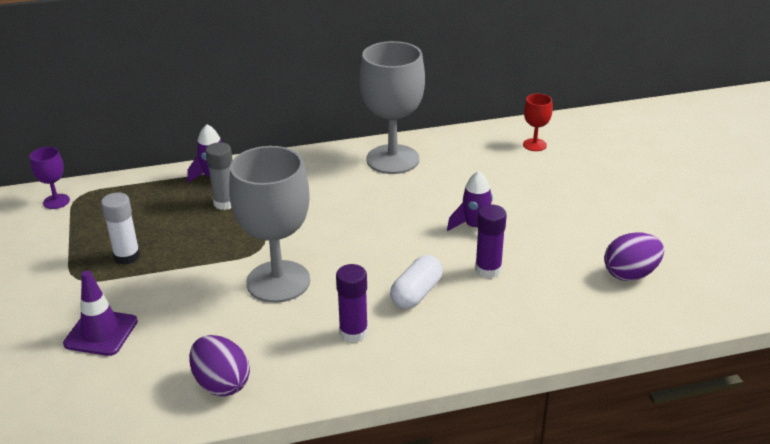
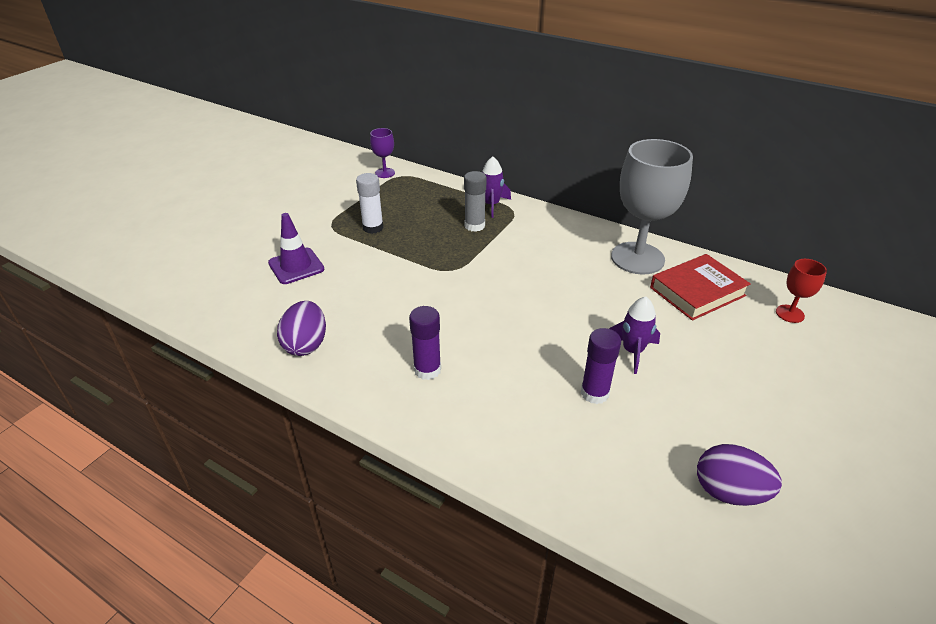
camera: 45 degrees right, 5 degrees up
(278, 281) = (432, 299): grey goblet -> none
(416, 293) = (511, 372): white capsule -> none
(463, 161) = (697, 292): none -> red book

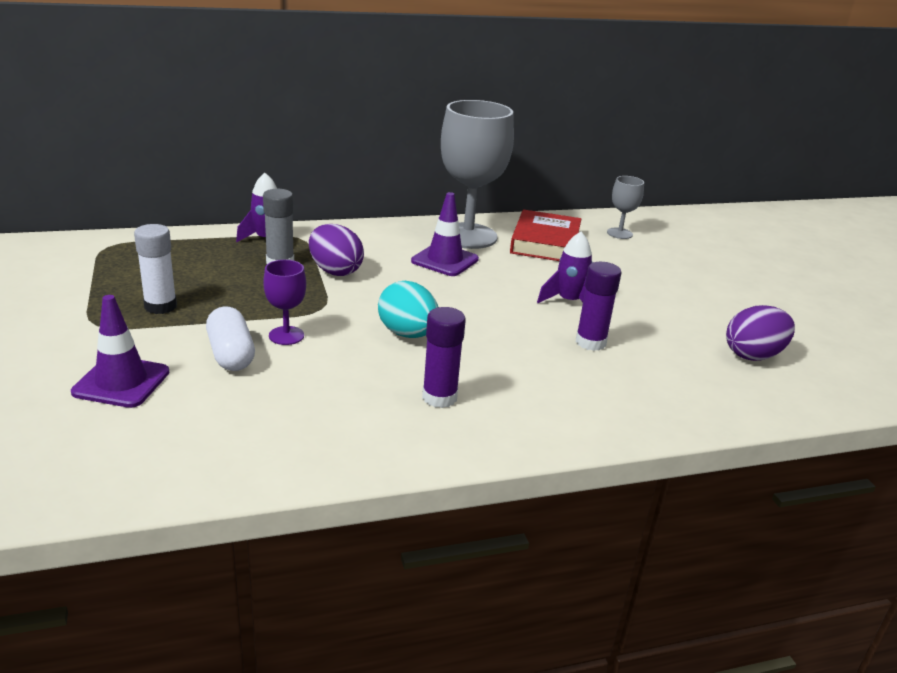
camera: 50 degrees left, 10 degrees down
(306, 344) = (275, 445): purple egg -> purple egg (335, 271)
(363, 276) = (231, 354): none -> white capsule
(385, 173) = (80, 250): purple goblet -> purple goblet (286, 335)
(475, 315) = (407, 334): none -> turquoise egg
(587, 271) = (445, 260): none -> purple traffic cone
(790, 314) = (619, 233): red goblet -> grey goblet

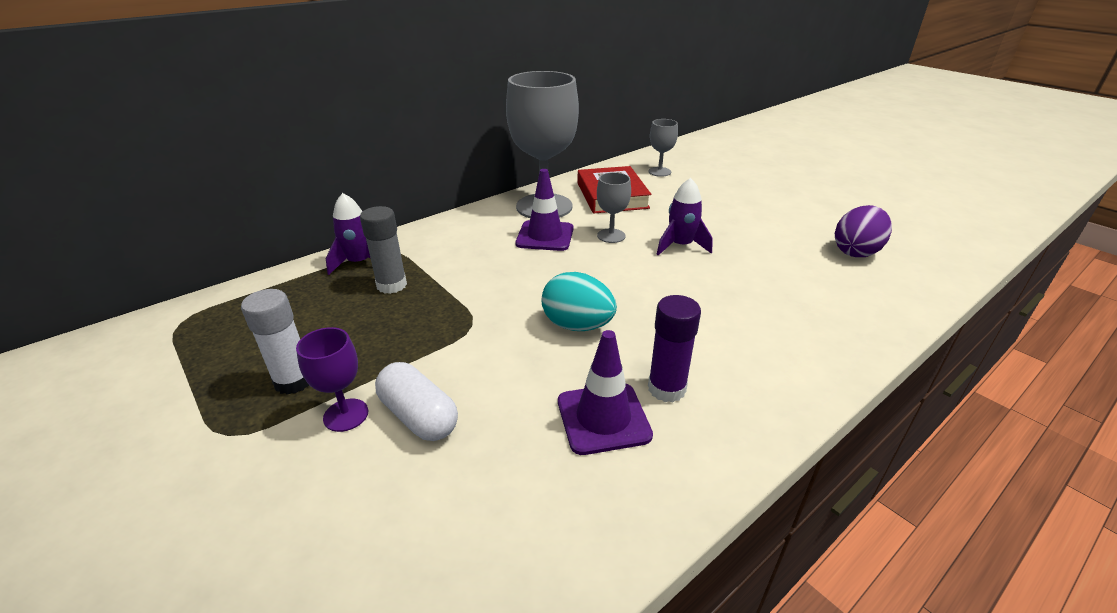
camera: 20 degrees left, 5 degrees up
(121, 382) = (312, 509): purple traffic cone -> purple traffic cone (603, 418)
(286, 335) = (461, 370): purple goblet -> purple goblet (346, 415)
(335, 271) = (454, 277): purple egg -> none
(508, 276) = (611, 236): none -> grey goblet
(590, 342) = (734, 280): purple glue stick -> none

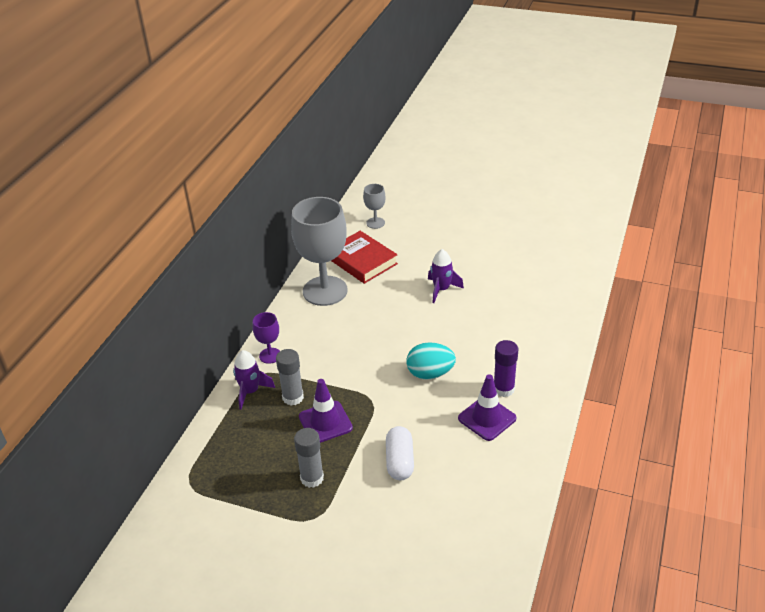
camera: 30 degrees left, 5 degrees up
(294, 381) = (312, 478): white glue stick -> grey glue stick
(346, 415) = (362, 479): purple goblet -> purple goblet (270, 355)
(419, 416) = (399, 461): white capsule -> white capsule turned 75 degrees clockwise
(545, 236) = (351, 317): purple traffic cone -> purple traffic cone (325, 422)
(611, 236) = (393, 299): grey goblet -> none
(856, 252) = (541, 253): purple egg -> none

